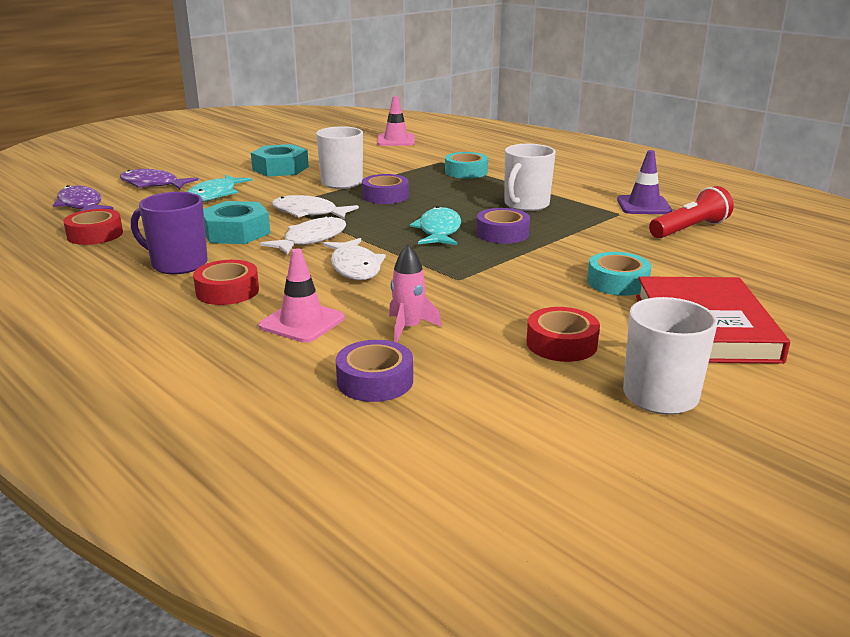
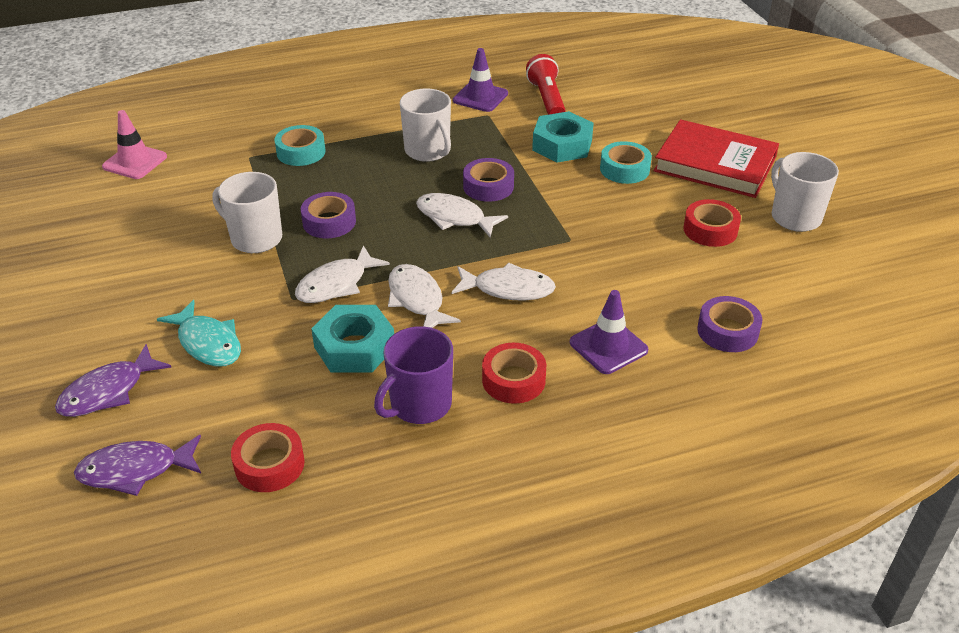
camera: 65 degrees left, 15 degrees up
(280, 168) = (153, 271): turquoise nut -> turquoise nut (562, 145)
(302, 322) = (608, 346): pink traffic cone -> purple traffic cone
(408, 328) = (649, 292): pink rocket -> none
(439, 231) = (454, 217): turquoise fish -> white fish

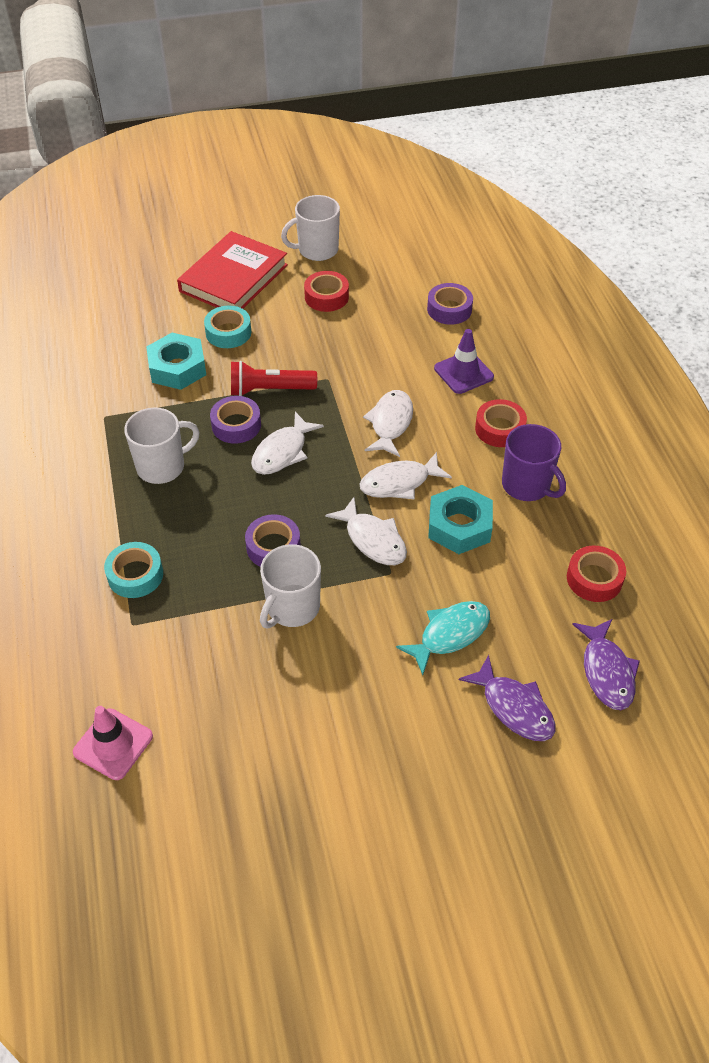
camera: 85 degrees left, 10 degrees up
(480, 97) = (66, 420): purple traffic cone -> none
(547, 99) = (88, 370): red flashlight -> red flashlight (270, 390)

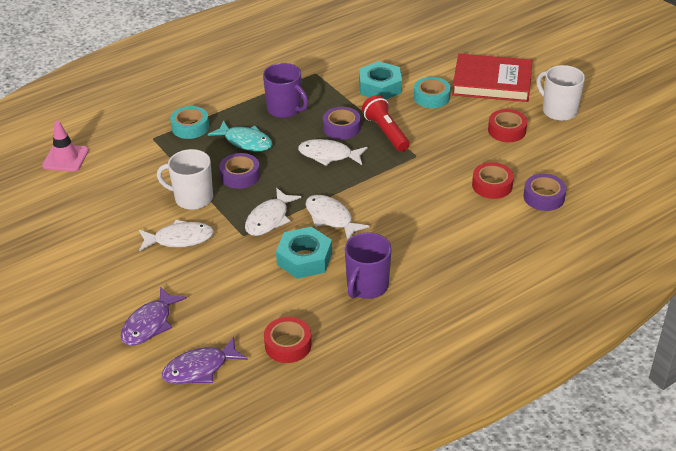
camera: 70 degrees right, 10 degrees down
(162, 466) = (285, 109): white mug -> purple mug
(390, 423) = (389, 198): white fish -> white fish (179, 239)
(450, 634) = (200, 277): turquoise fish -> turquoise fish (245, 141)
(463, 373) = (472, 223): purple traffic cone -> none
(499, 429) = (420, 257): red tape -> red tape (492, 185)

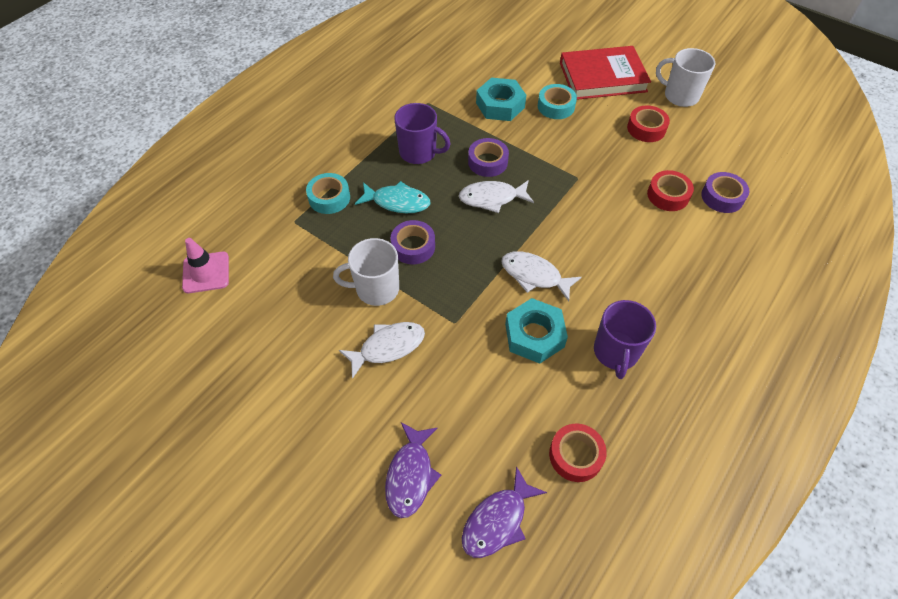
camera: 20 degrees left, 15 degrees up
(269, 219) = (471, 294): white fish -> none
(386, 132) = (534, 157): red flashlight -> none

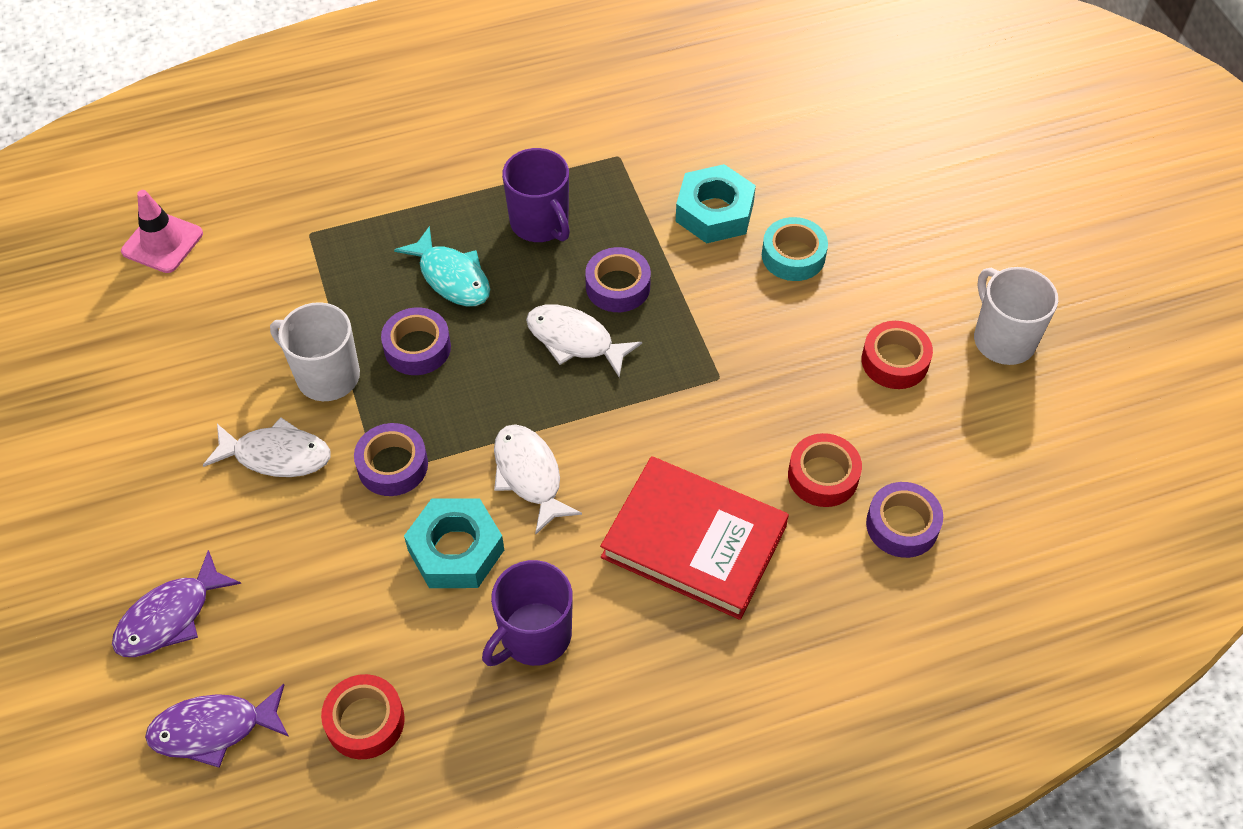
camera: 35 degrees right, 0 degrees up
(329, 198) = (376, 225): turquoise tape -> none
(458, 313) = (392, 465): none -> purple tape
(602, 77) = (910, 247): red book -> red book (694, 542)

